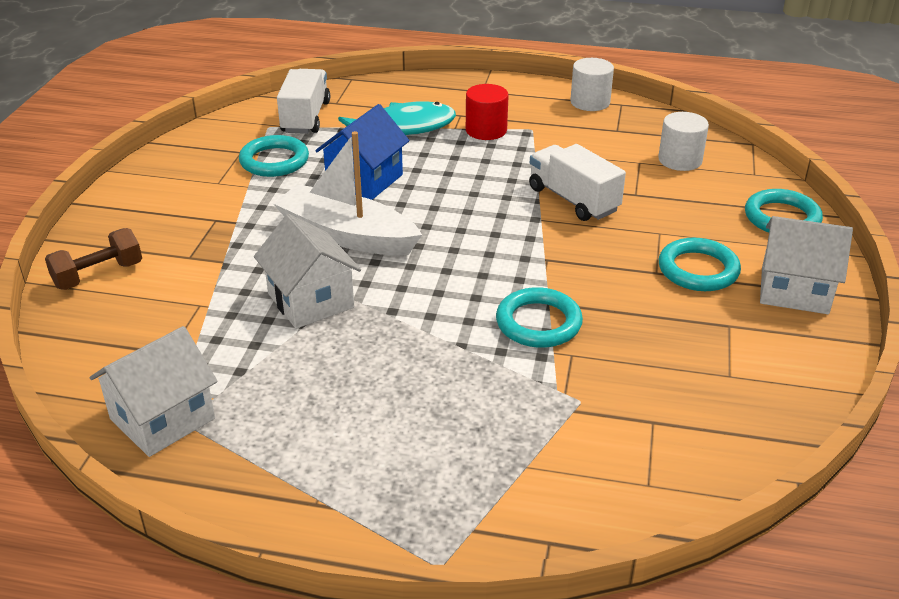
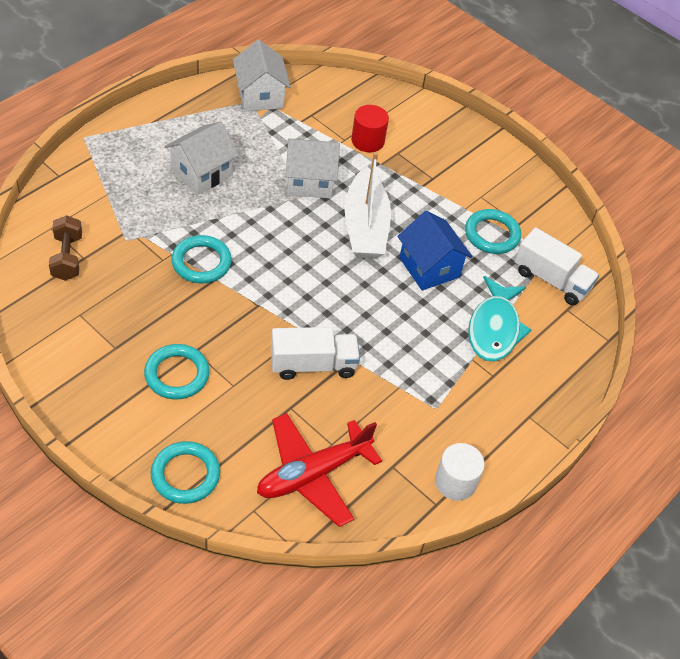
camera: 115 degrees right, 15 degrees up
(98, 275) = (407, 113): brown dumbbell -> brown dumbbell (67, 258)
(347, 235) = (365, 226): white boat -> white boat turned 120 degrees clockwise
(486, 130) = (454, 376): red cylinder -> red cylinder (367, 141)
(680, 160) = (313, 474): white cylinder -> red plane
(794, 290) = (110, 409): white house -> white house (201, 173)

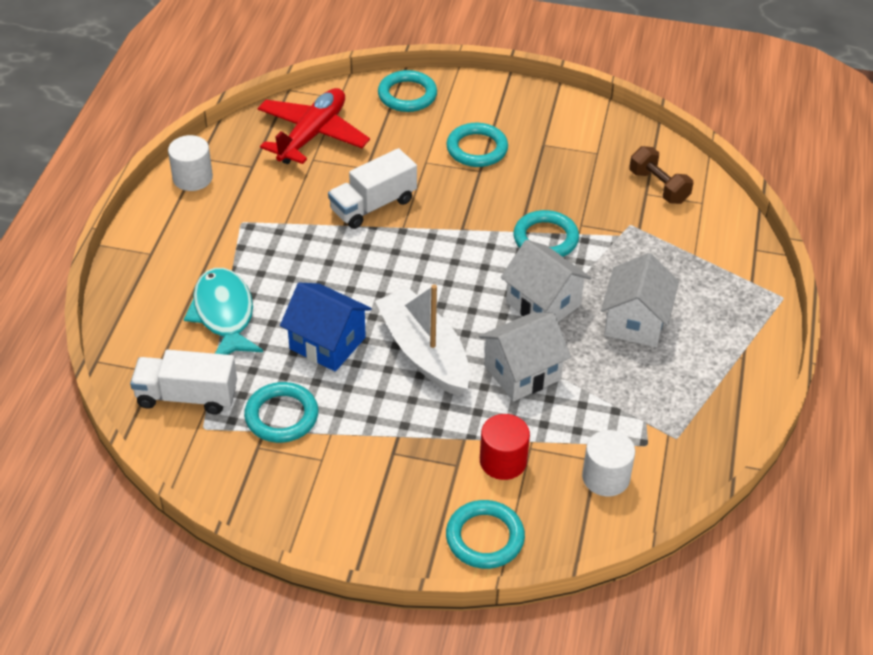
camera: 155 degrees right, 5 degrees down
(260, 96) = (674, 452): white house -> white house (543, 304)
(314, 104) = (605, 477): none -> white cylinder
(411, 111) = (485, 538): none -> turquoise ring

